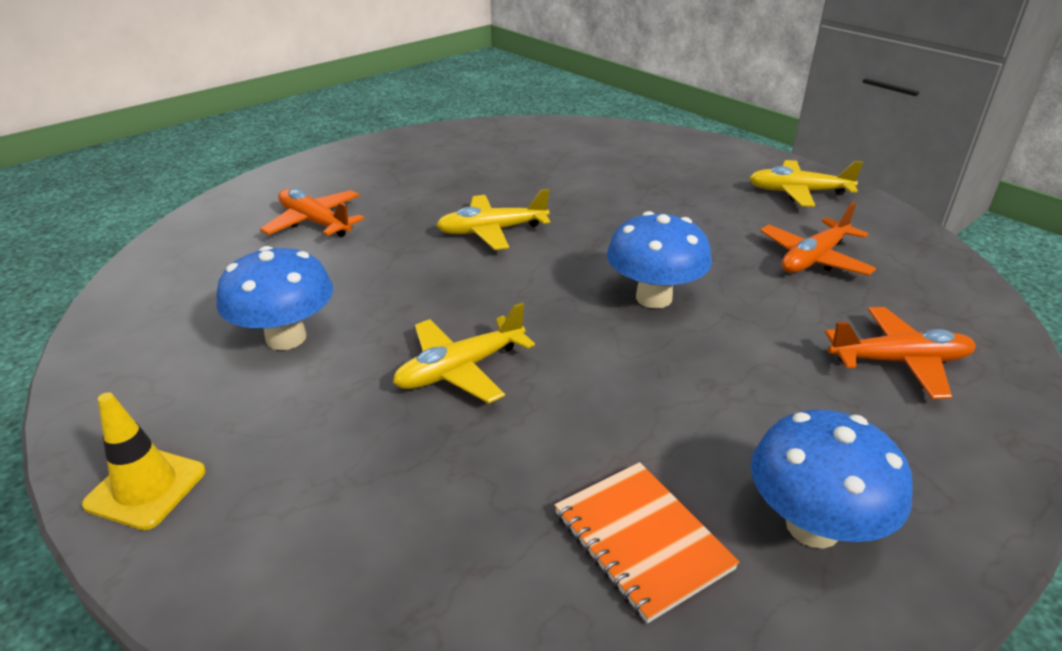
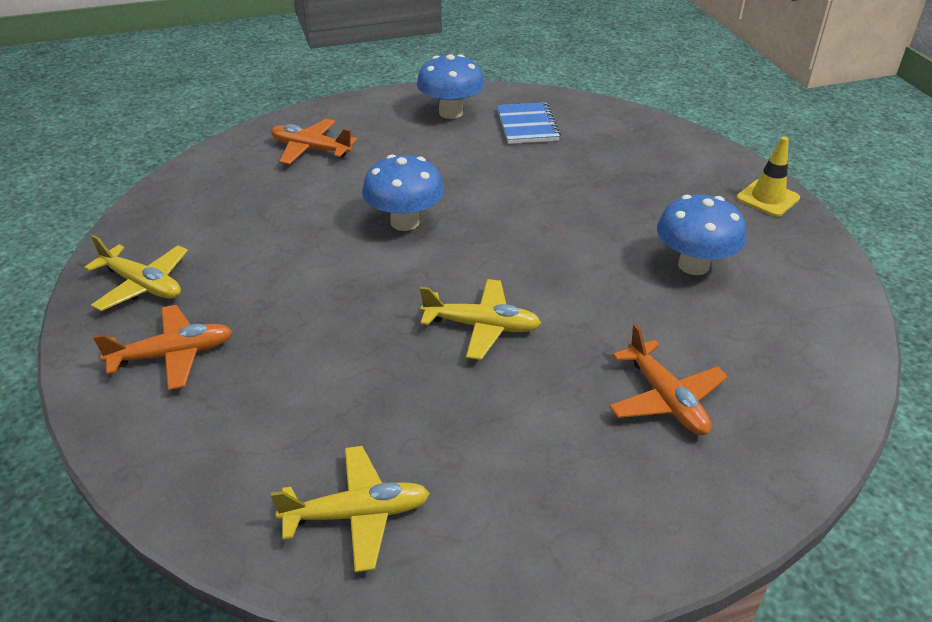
camera: 155 degrees left, 5 degrees up
(460, 369) = (574, 211): yellow plane -> yellow plane (357, 515)
(641, 541) = (527, 125): orange notebook -> blue notebook
(813, 258) = (249, 218): orange plane -> orange plane (173, 355)

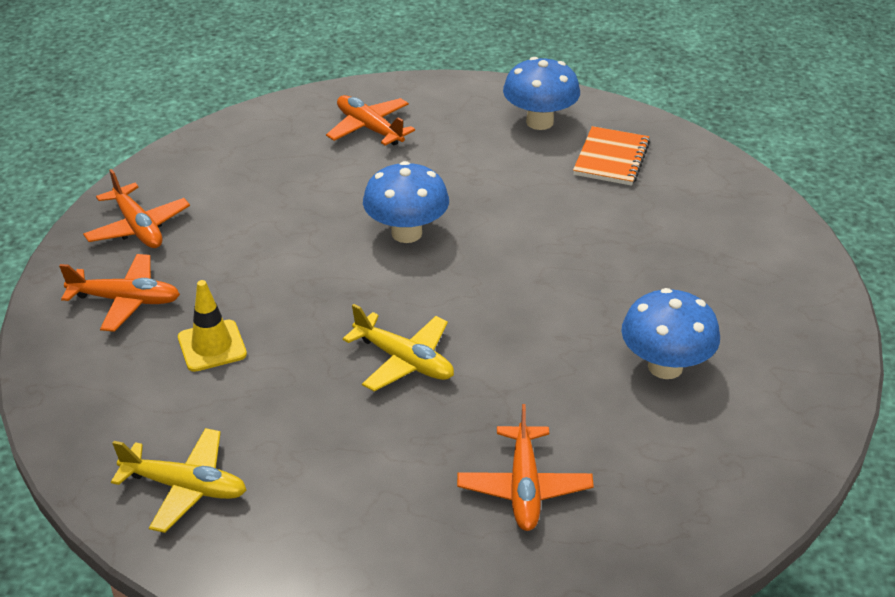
camera: 25 degrees right, 0 degrees up
(142, 285) = (138, 227): yellow plane -> orange plane
(527, 125) = (611, 158): blue notebook -> orange notebook
(767, 198) = (815, 318): yellow traffic cone -> yellow traffic cone (212, 346)

